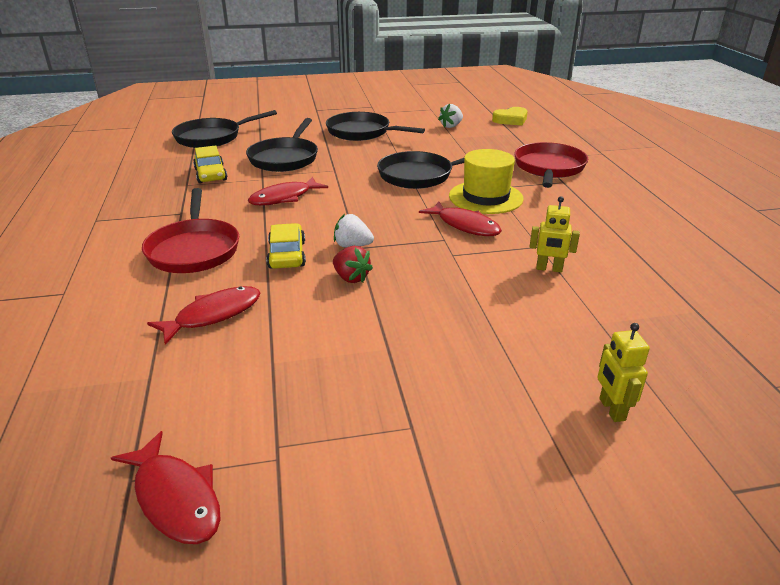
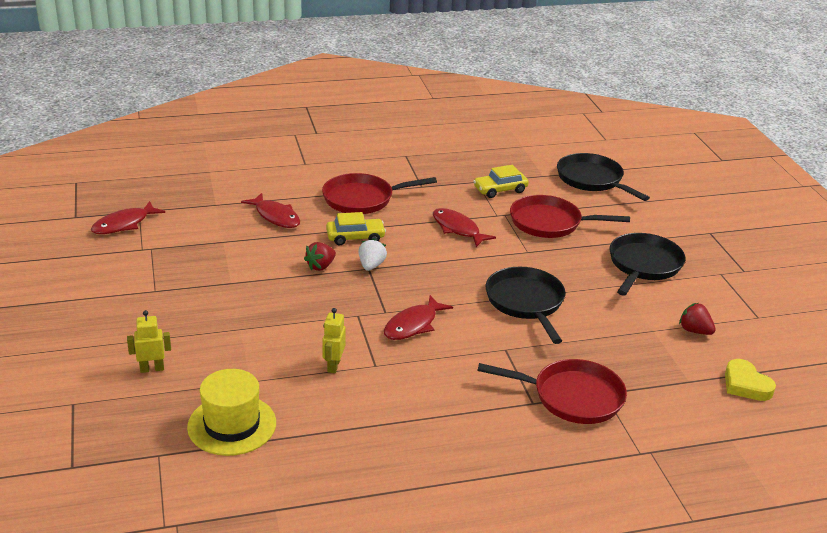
camera: 85 degrees right, 0 degrees up
(285, 158) = (550, 223): black pan -> red pan
(451, 126) = (694, 331): white strawberry -> red strawberry
(485, 197) = (478, 342): yellow hat -> yellow hat (232, 425)

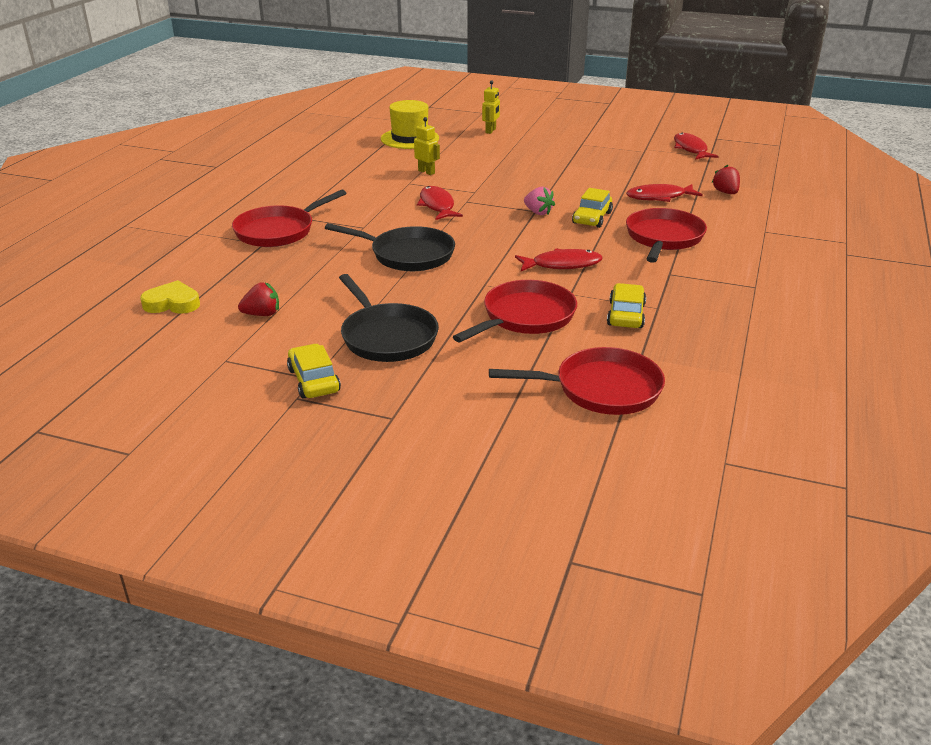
camera: 125 degrees right, 0 degrees up
(320, 266) = (558, 195): red strawberry -> red strawberry (725, 192)
(371, 266) = (538, 212): white strawberry -> pink strawberry
(592, 180) = (601, 389): black pan -> red pan
(722, 272) = (314, 380): none -> yellow car

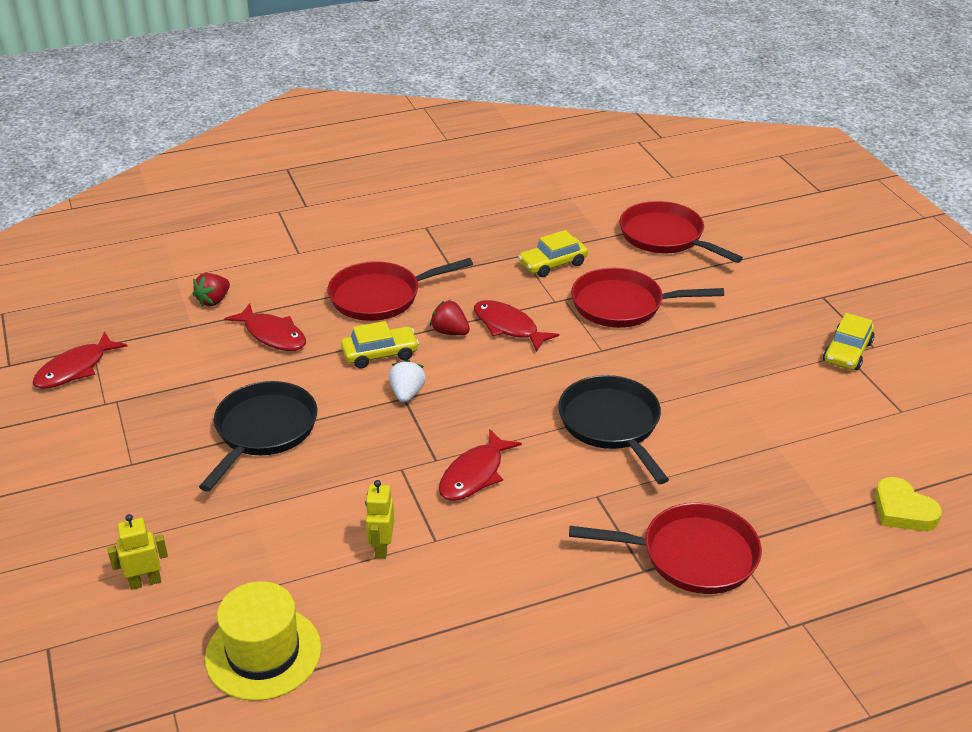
camera: 130 degrees left, 5 degrees up
(262, 314) = (827, 440): red strawberry -> red strawberry (450, 332)
(387, 337) = (749, 353): black pan -> black pan (263, 431)
(538, 212) = (407, 393): pink strawberry -> white strawberry

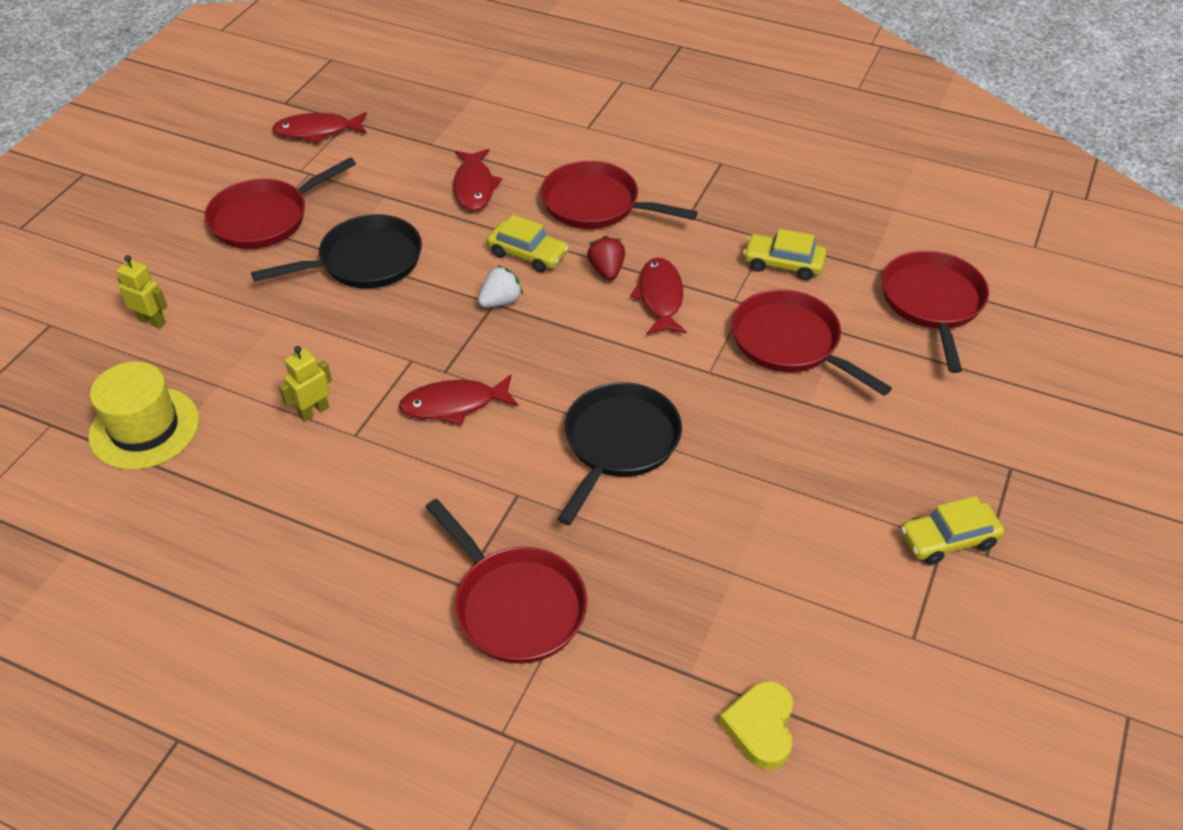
camera: 45 degrees right, 10 degrees up
(128, 453) = (265, 218): none -> red pan
(213, 301) = (473, 132): red strawberry -> none

